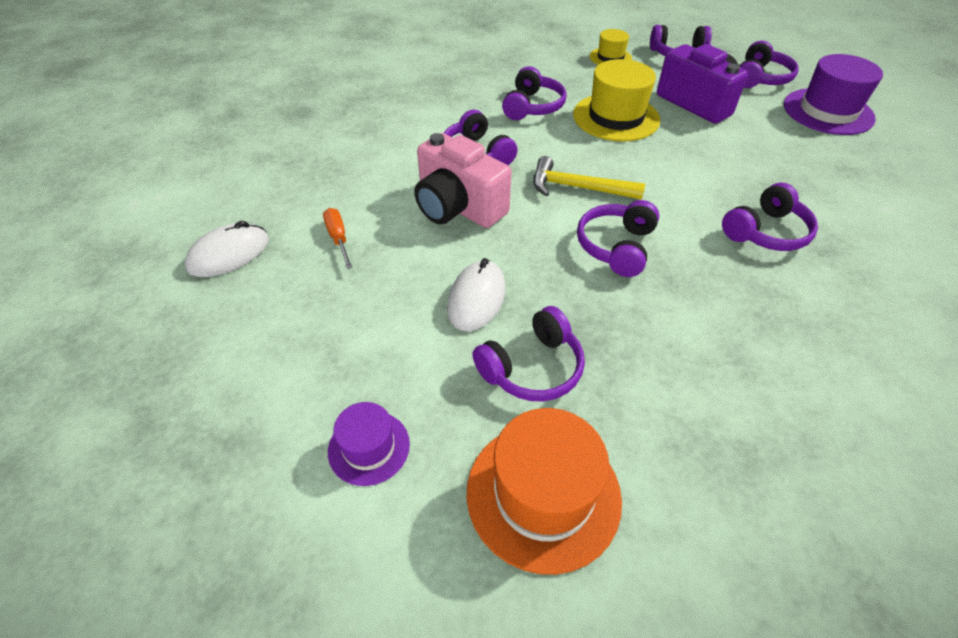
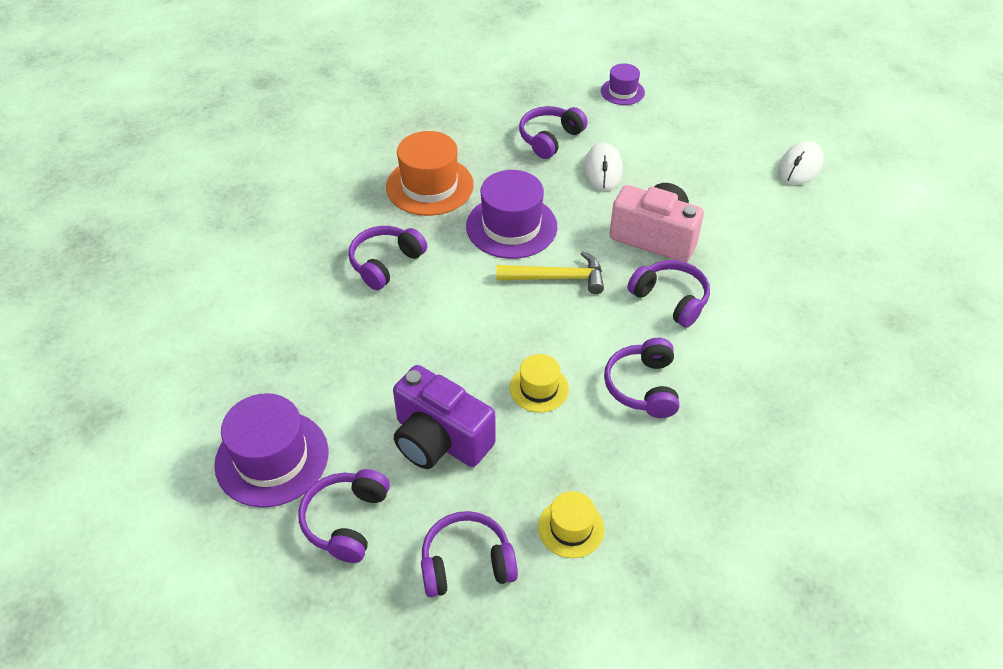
camera: 165 degrees right, 0 degrees up
(338, 238) = (731, 193): orange screwdriver -> none
(543, 494) = (526, 91): orange hat -> orange hat (429, 186)
(616, 117) = (539, 388): yellow hat -> yellow hat, size x0.56
(616, 246) = (511, 226): purple headphones -> purple hat

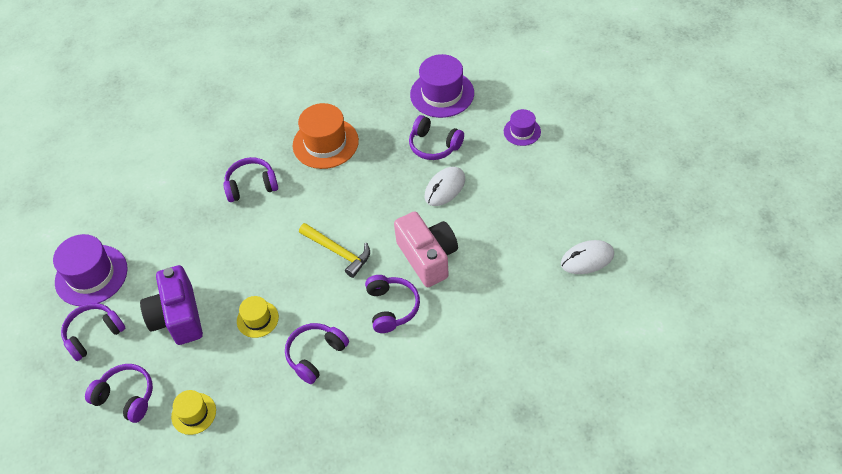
camera: 40 degrees right, 5 degrees up
(511, 226) = (346, 200): purple hat -> purple hat (442, 94)
(550, 139) = (434, 145): purple headphones -> purple headphones turned 135 degrees counterclockwise

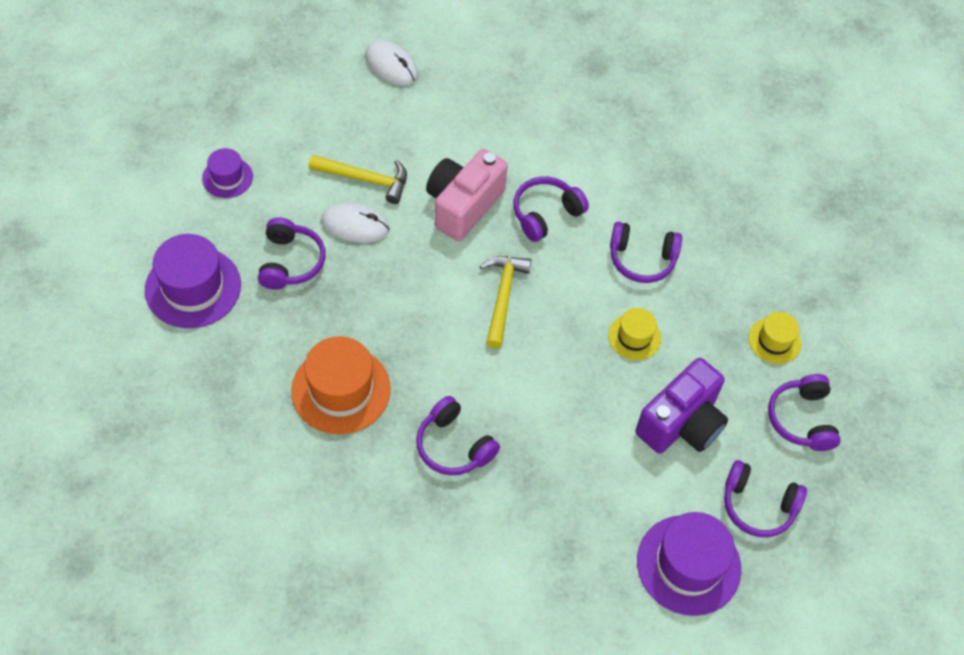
camera: 125 degrees left, 5 degrees up
(482, 206) = (365, 179): none -> yellow hammer

